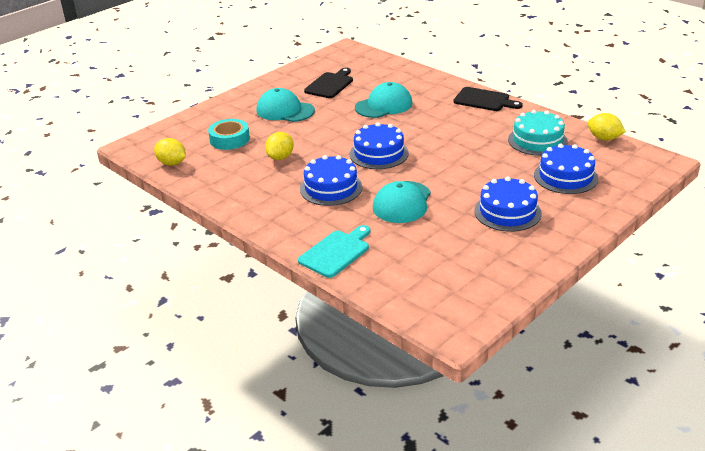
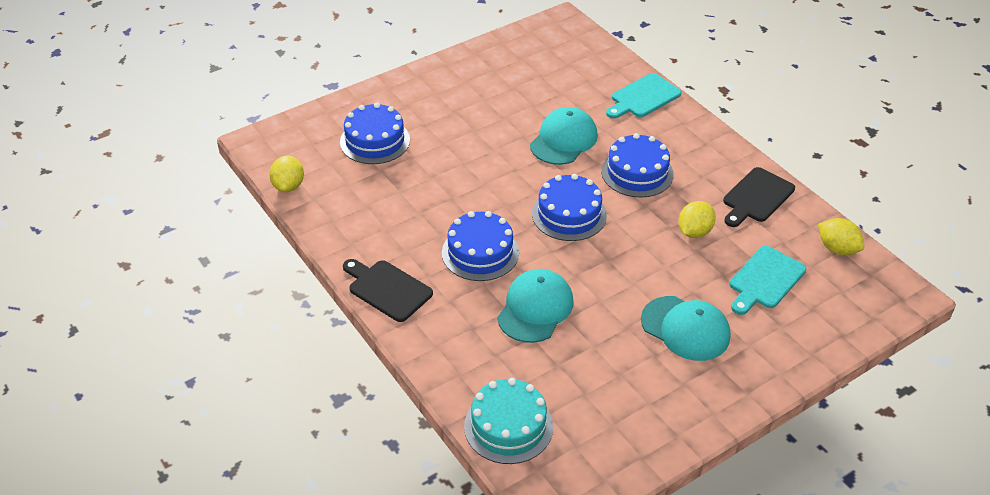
camera: 170 degrees left, 10 degrees up
(229, 139) = (765, 280): turquoise tape -> turquoise cutting board
(330, 84) = (607, 383): black cutting board -> black cutting board (756, 197)
(384, 105) = (535, 308): turquoise cap -> turquoise cap turned 135 degrees clockwise
(507, 212) = (462, 110): blue cake -> blue cake (480, 252)
(537, 140) = (367, 198): turquoise cake -> turquoise cake (508, 426)
(604, 138) = (288, 186): yellow lemon -> yellow lemon turned 45 degrees clockwise

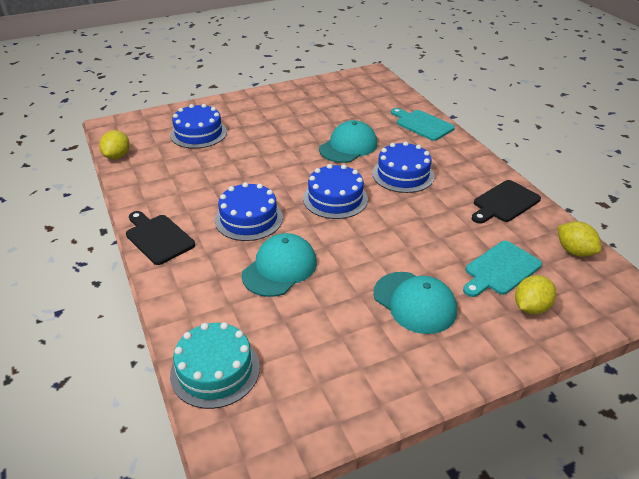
camera: 10 degrees right, 5 degrees down
(643, 97) = (422, 124): turquoise cutting board -> turquoise cutting board turned 75 degrees clockwise
(694, 232) = (442, 223): yellow lemon -> yellow lemon (531, 307)

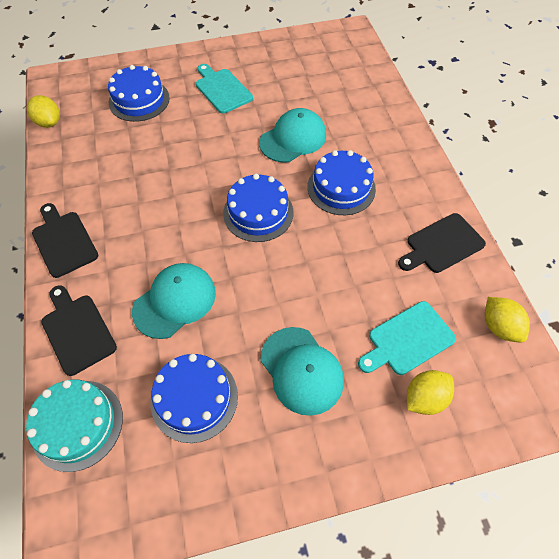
camera: 10 degrees right, 20 degrees up
(117, 156) = (49, 122): yellow lemon -> yellow lemon turned 60 degrees counterclockwise
(192, 301) = (77, 331): none -> black cutting board
(249, 219) = (161, 228): blue cake -> blue cake (194, 398)
(422, 124) = (384, 116): turquoise cutting board -> turquoise cutting board (222, 89)

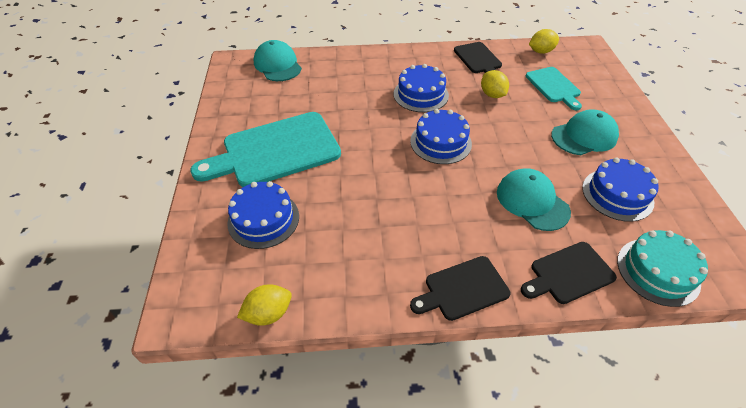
camera: 80 degrees left, 10 degrees down
(222, 89) = (275, 151): turquoise cutting board -> turquoise cutting board, size x1.83
(293, 139) = (359, 112): turquoise cap -> turquoise cap (277, 65)
(424, 398) = (593, 87): yellow lemon -> yellow lemon (492, 94)

